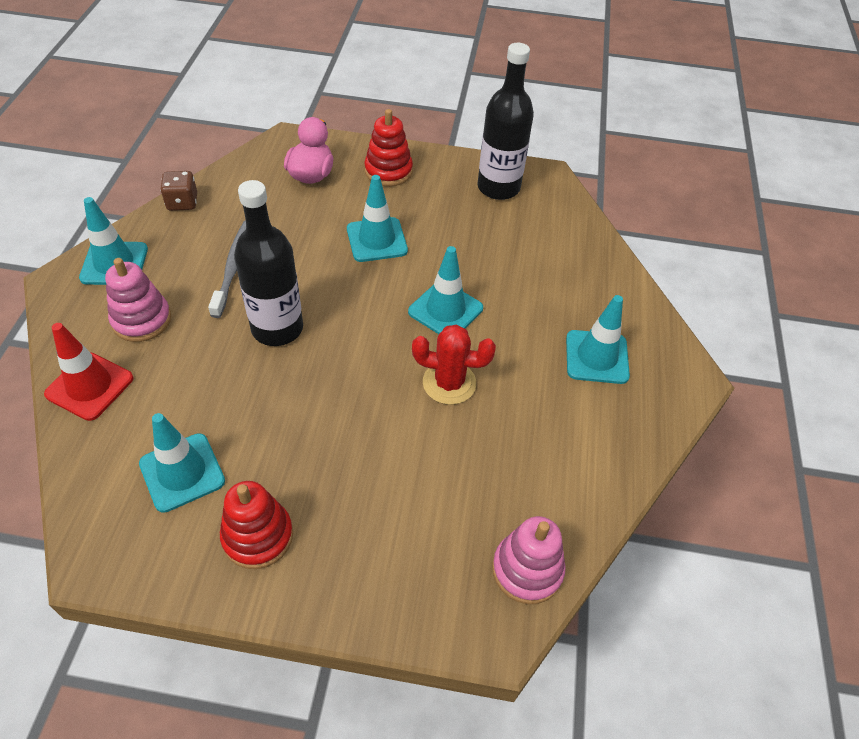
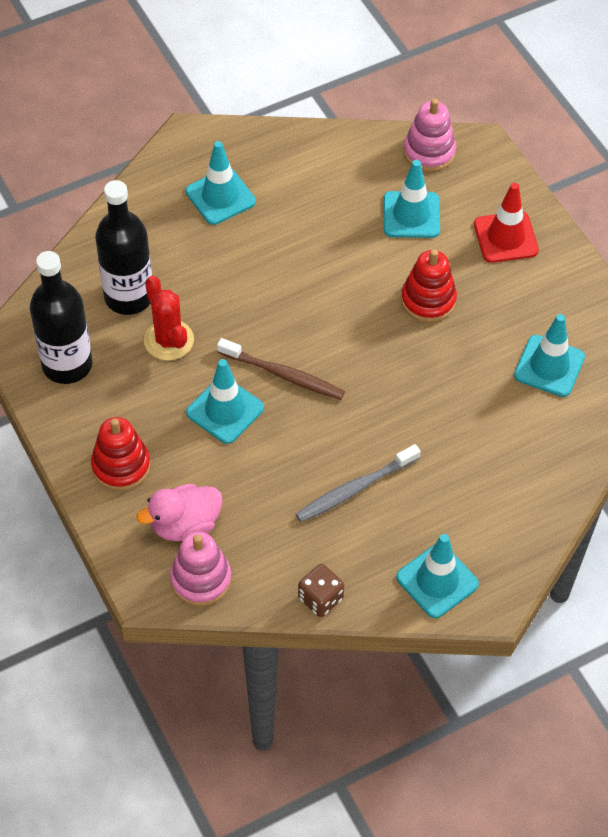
camera: 125 degrees left, 5 degrees up
(89, 386) = (551, 481): red traffic cone -> red traffic cone (505, 237)
(141, 320) = (467, 504): pink stacking toy -> pink stacking toy (201, 579)
(258, 536) = (544, 292): red stacking toy -> red stacking toy (428, 300)
(277, 328) = (385, 407): black bottle -> black bottle (129, 297)
(373, 288) = (283, 374): none -> brown toothbrush
(445, 310) = (261, 312): turquoise traffic cone -> turquoise traffic cone (411, 215)
(449, 383) = (330, 268): red cactus -> red cactus (169, 340)

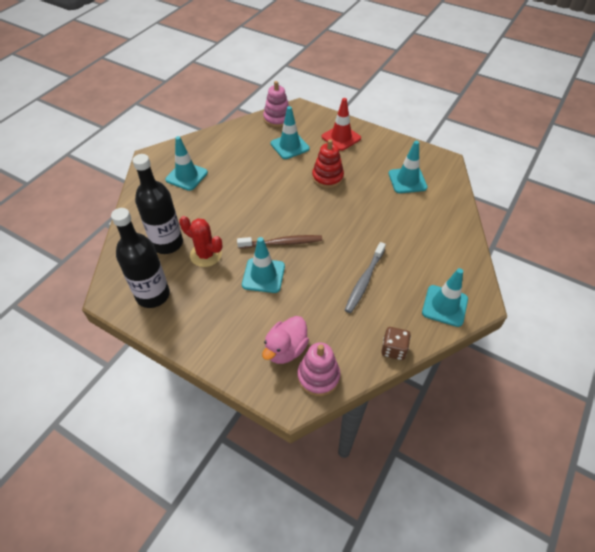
camera: 30 degrees left, 5 degrees down
(121, 466) = (224, 335): red stacking toy -> none

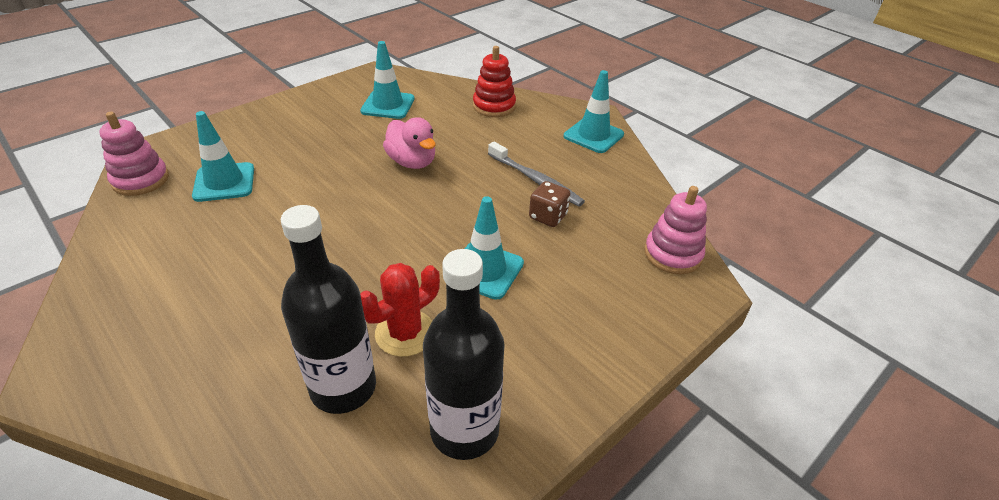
camera: 75 degrees left, 10 degrees down
(186, 176) = (176, 328): turquoise traffic cone -> none
(282, 243) = (430, 237): brown toothbrush -> none
(286, 349) = (625, 275): pink duck -> pink duck (412, 162)
(327, 177) = (329, 163): red stacking toy -> red stacking toy (494, 106)
(341, 137) = (256, 132): red traffic cone -> none
(393, 349) = (643, 185): brown dice -> brown dice (548, 216)

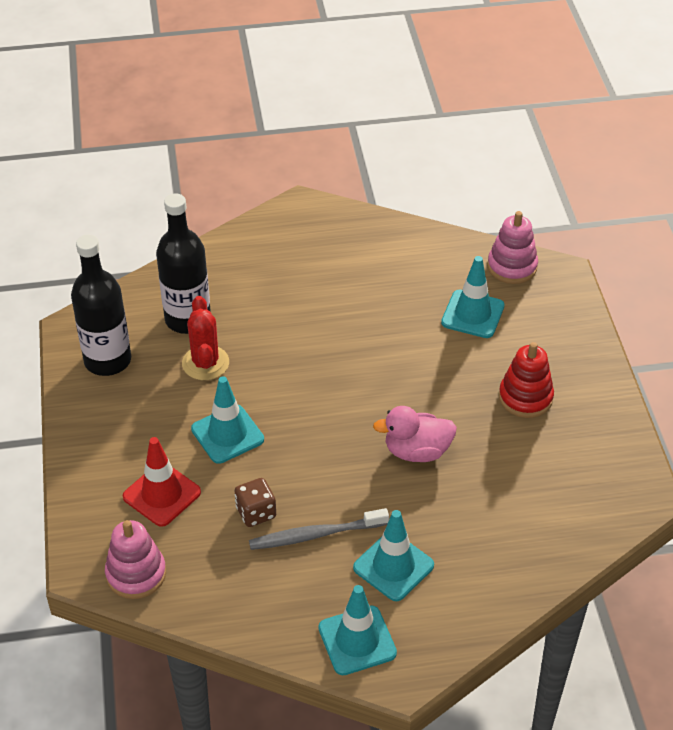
camera: 125 degrees right, 5 degrees up
(388, 105) = (550, 476): turquoise traffic cone -> turquoise traffic cone (393, 566)
(494, 106) = (486, 577): red stacking toy -> red stacking toy (525, 397)
(589, 279) = (162, 494): none -> red traffic cone

